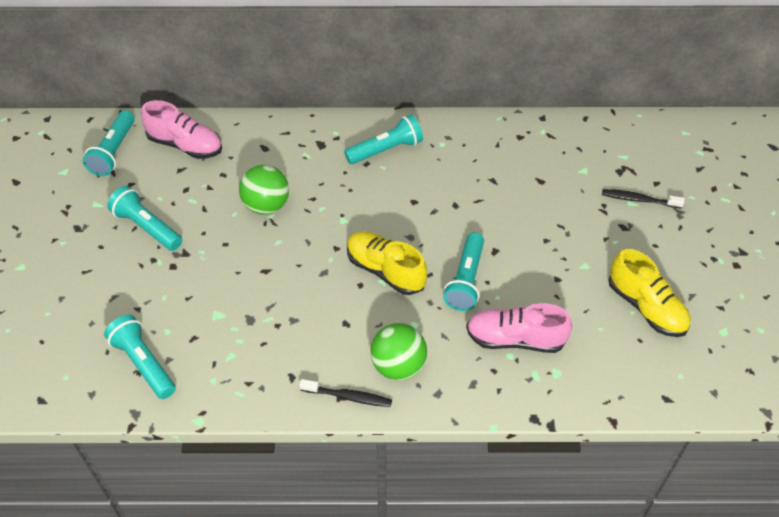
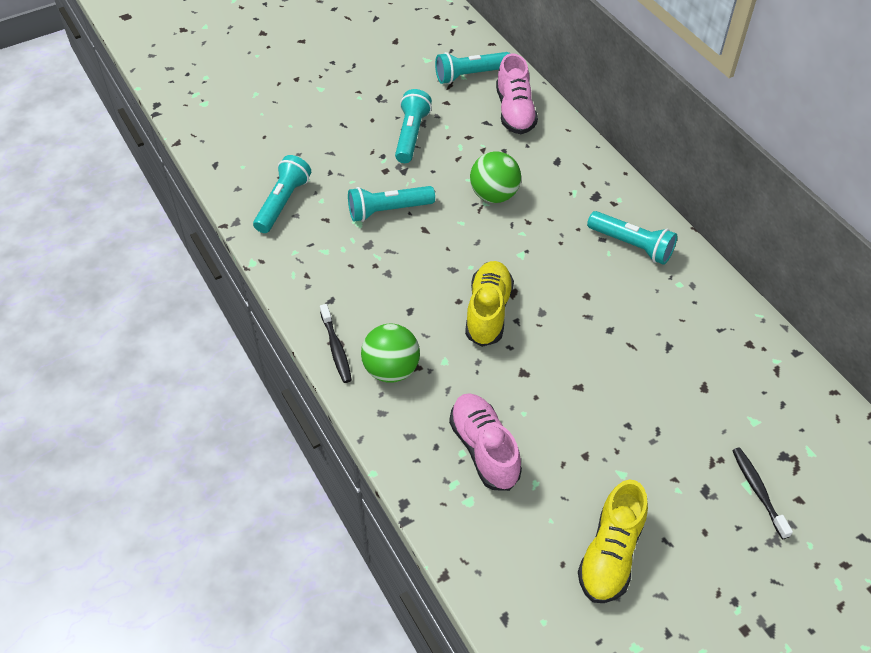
camera: 60 degrees right, 0 degrees up
(465, 280) = (524, 378): turquoise flashlight -> turquoise flashlight (388, 210)

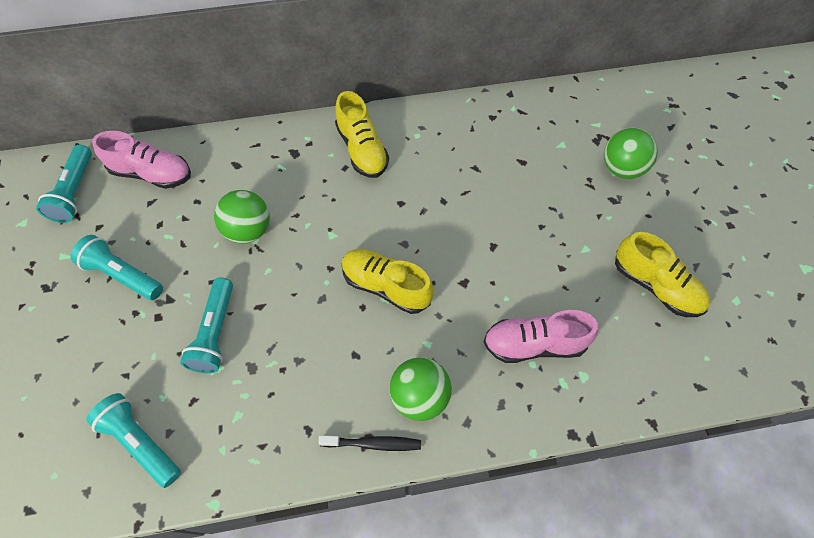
camera: 70 degrees left, 10 degrees up
(632, 245) = (362, 150): turquoise flashlight -> yellow shoe
(758, 491) = (621, 168): black toothbrush -> green ball

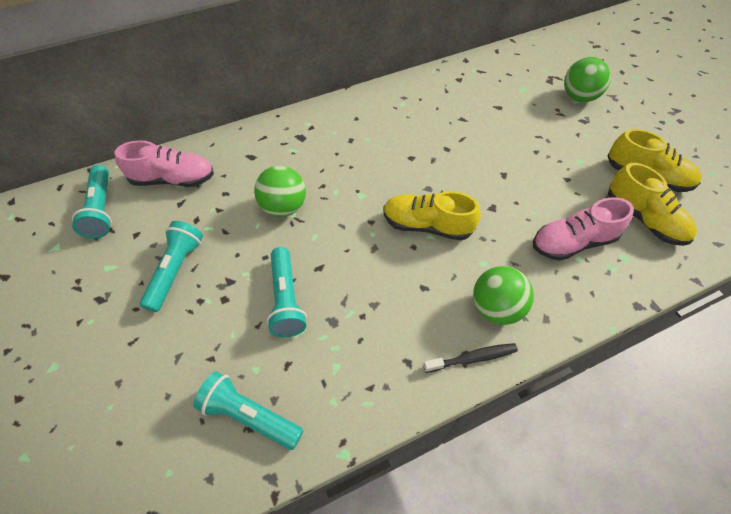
camera: 15 degrees left, 5 degrees down
(123, 275) = (176, 270): turquoise flashlight -> turquoise flashlight turned 90 degrees clockwise
(362, 150) = (360, 123): yellow shoe -> yellow shoe (643, 218)

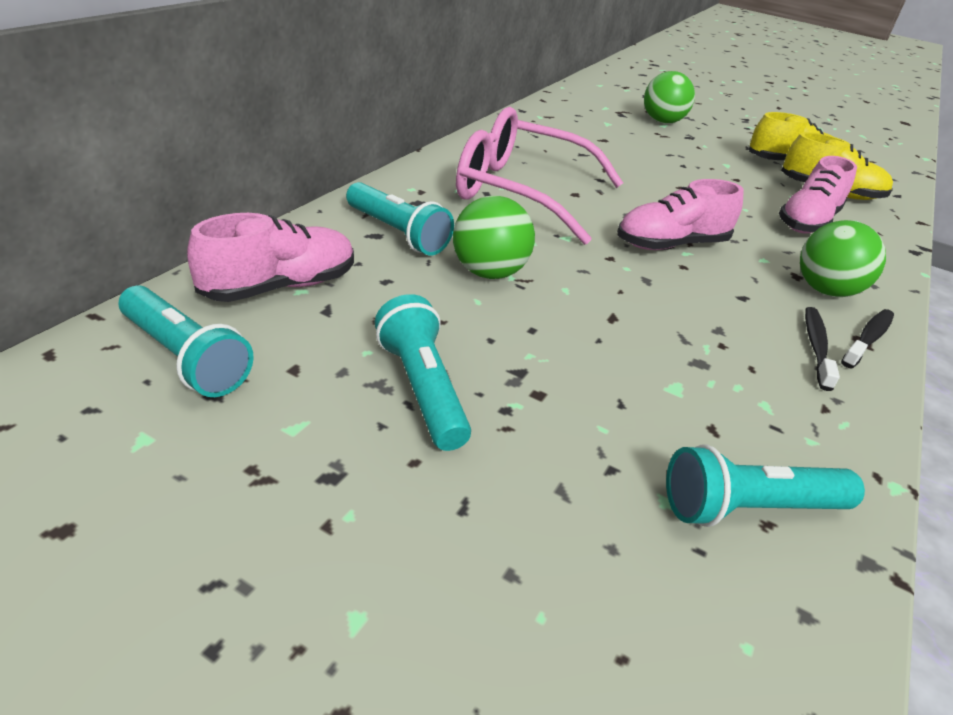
camera: 40 degrees left, 20 degrees down
(286, 299) = (618, 363): turquoise flashlight -> turquoise flashlight (397, 233)
(374, 145) = (521, 192): none -> pink glasses
(424, 346) = (816, 347): none -> black toothbrush
(427, 225) = (671, 245): yellow shoe -> pink shoe

